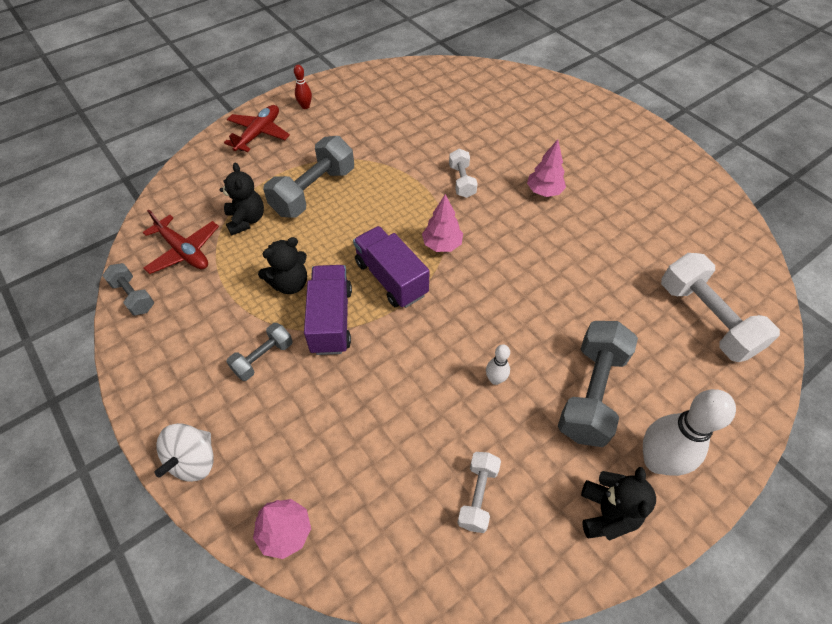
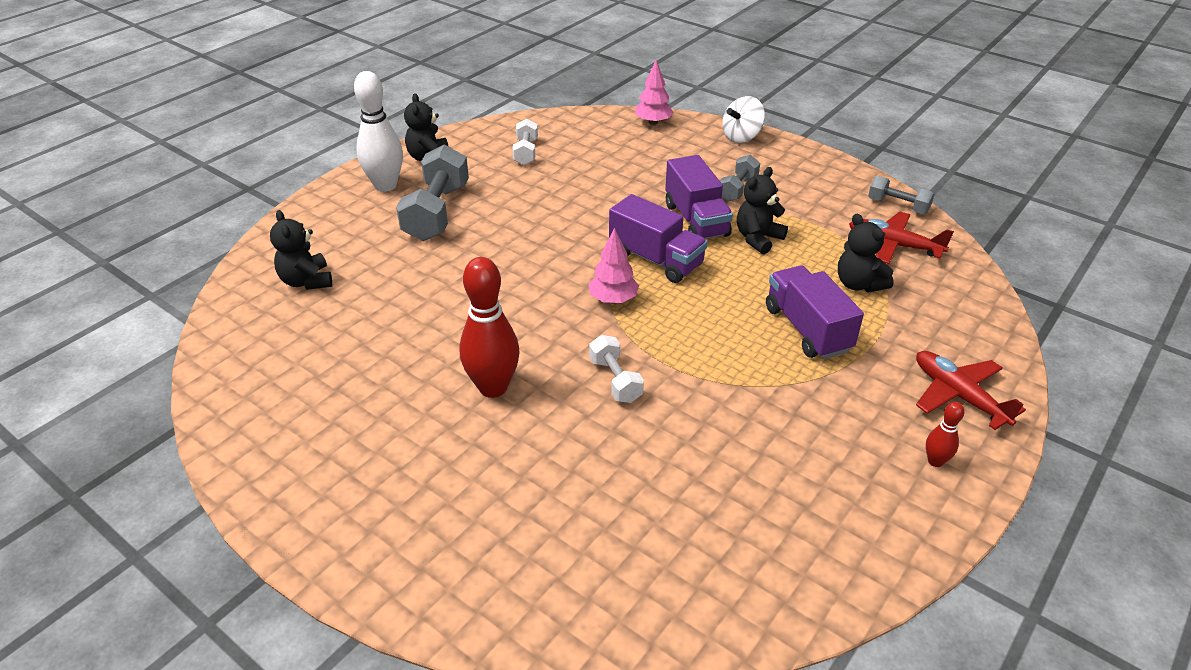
camera: 165 degrees right, 15 degrees down
(194, 460) = (741, 137): white spinning top -> white spinning top turned 135 degrees counterclockwise
(259, 134) = (958, 395): red plane -> red plane turned 135 degrees clockwise
(313, 191) = (807, 329): grey dumbbell -> purple truck
(495, 379) = (525, 207): white bowling pin -> none
(544, 191) = (493, 387): pink tree -> red bowling pin
(706, 319) = (306, 281): white dumbbell -> black teddy bear

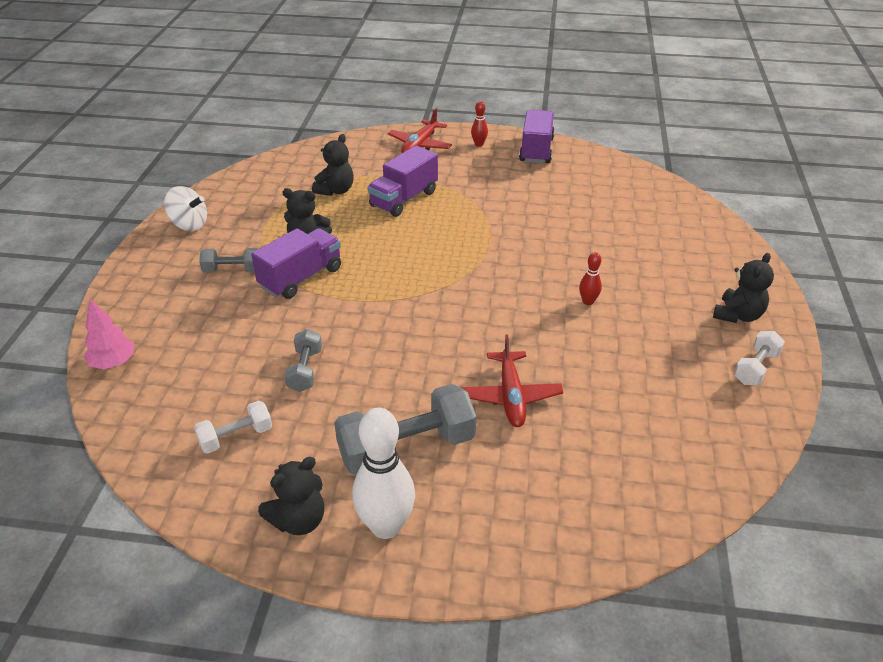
camera: 120 degrees left, 0 degrees up
(306, 281) = (591, 480): black teddy bear -> black teddy bear (737, 315)
(493, 387) = (588, 301): red bowling pin -> red bowling pin, size x0.48
(613, 299) = (444, 284): pink tree -> none
(615, 380) = (526, 255): white dumbbell -> white dumbbell (755, 368)
(656, 259) = (376, 280): purple truck -> purple truck (536, 150)
(741, 137) = (124, 294): white spinning top -> white spinning top (189, 225)
(893, 245) = (274, 186): red plane -> red plane (511, 396)
(898, 206) = (214, 193): grey dumbbell -> grey dumbbell (305, 370)

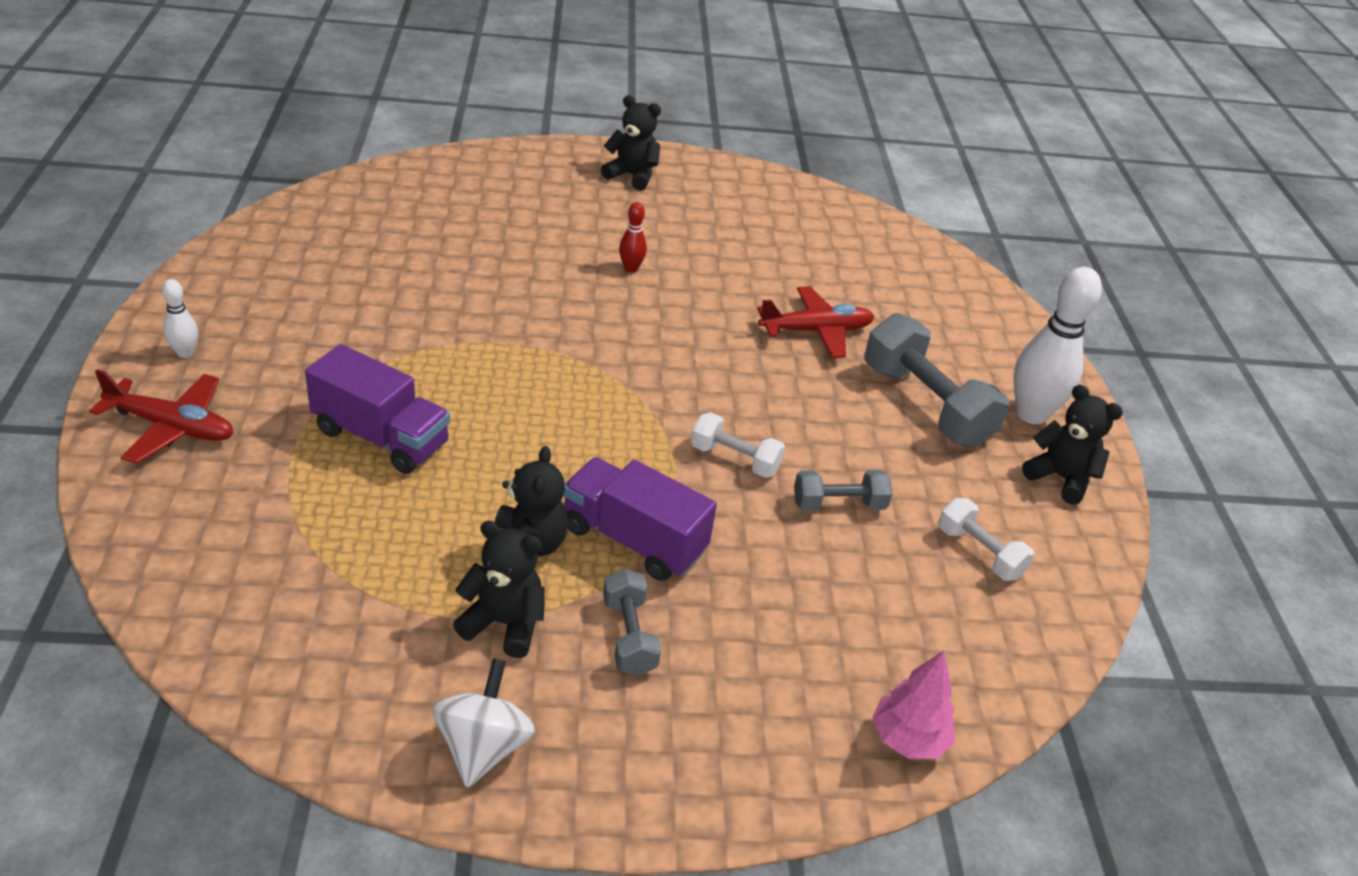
camera: 105 degrees left, 0 degrees up
(335, 190) = (347, 530): black teddy bear -> black teddy bear (504, 623)
(479, 144) = (185, 353): red bowling pin -> white bowling pin
(536, 150) = (220, 290): purple truck -> none
(755, 368) = (715, 179): white dumbbell -> white dumbbell (734, 459)

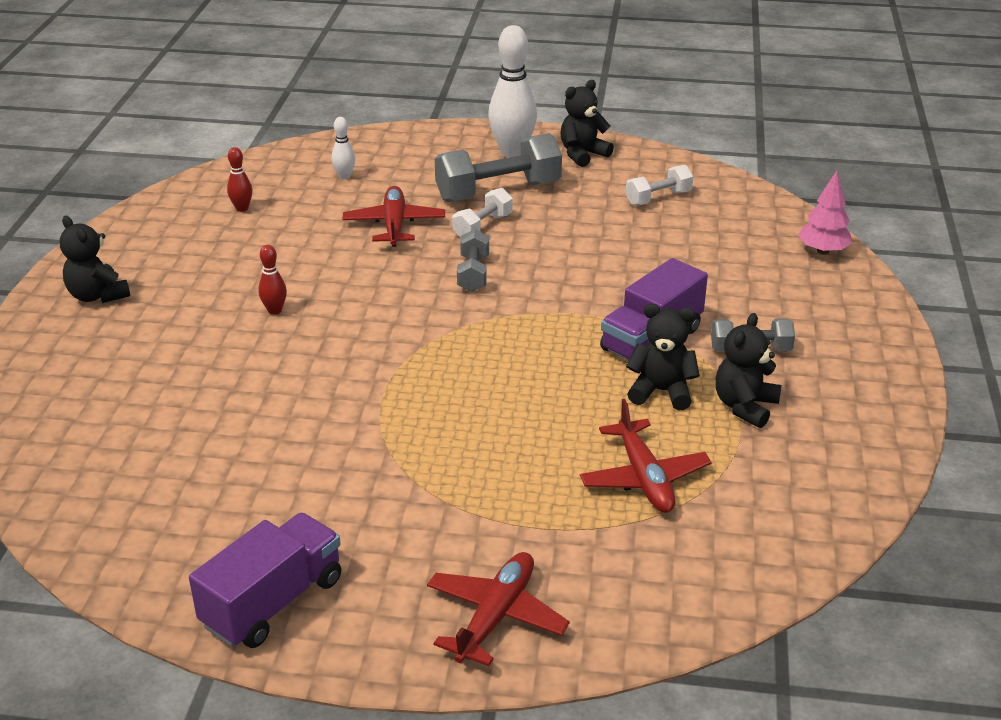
camera: 75 degrees left, 5 degrees down
(185, 353) = (366, 618): white bowling pin -> white bowling pin (344, 176)
(367, 529) = (644, 478): none -> red plane
(381, 437) = (520, 471): purple truck -> purple truck (273, 602)
(483, 747) = (861, 420): white spinning top -> none
(632, 176) = (98, 295): black teddy bear -> black teddy bear turned 75 degrees counterclockwise
(734, 459) = (558, 283): white dumbbell -> white dumbbell (482, 227)
(808, 233) = (242, 208): none -> red bowling pin
(838, 504) = (610, 245): grey dumbbell -> grey dumbbell (473, 274)

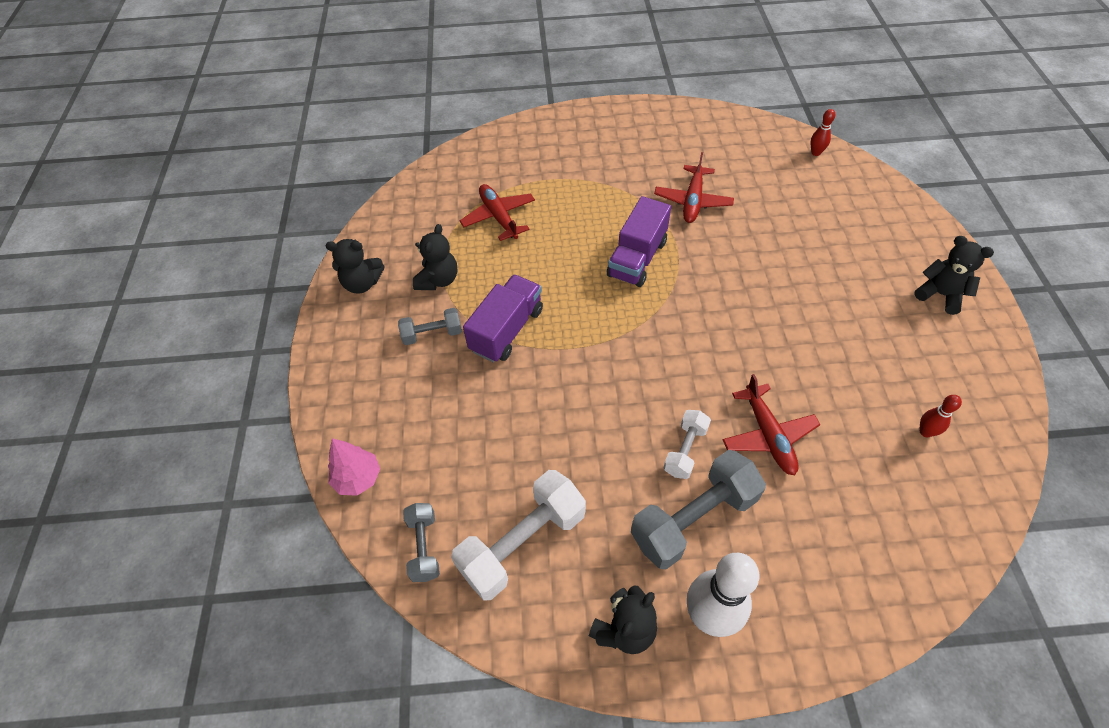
camera: 170 degrees right, 20 degrees up
(273, 602) = (665, 123): purple truck -> purple truck (637, 258)
(274, 310) = (798, 305): red bowling pin -> red bowling pin (815, 153)
(344, 176) = (867, 514): white bowling pin -> none
(473, 274) = (667, 379): grey dumbbell -> grey dumbbell (424, 547)
(496, 616) = (559, 135): red plane -> red plane (692, 201)
(658, 198) = (522, 543): white dumbbell -> white dumbbell, size x1.83
(661, 391) = (495, 282): black teddy bear -> black teddy bear (362, 283)

